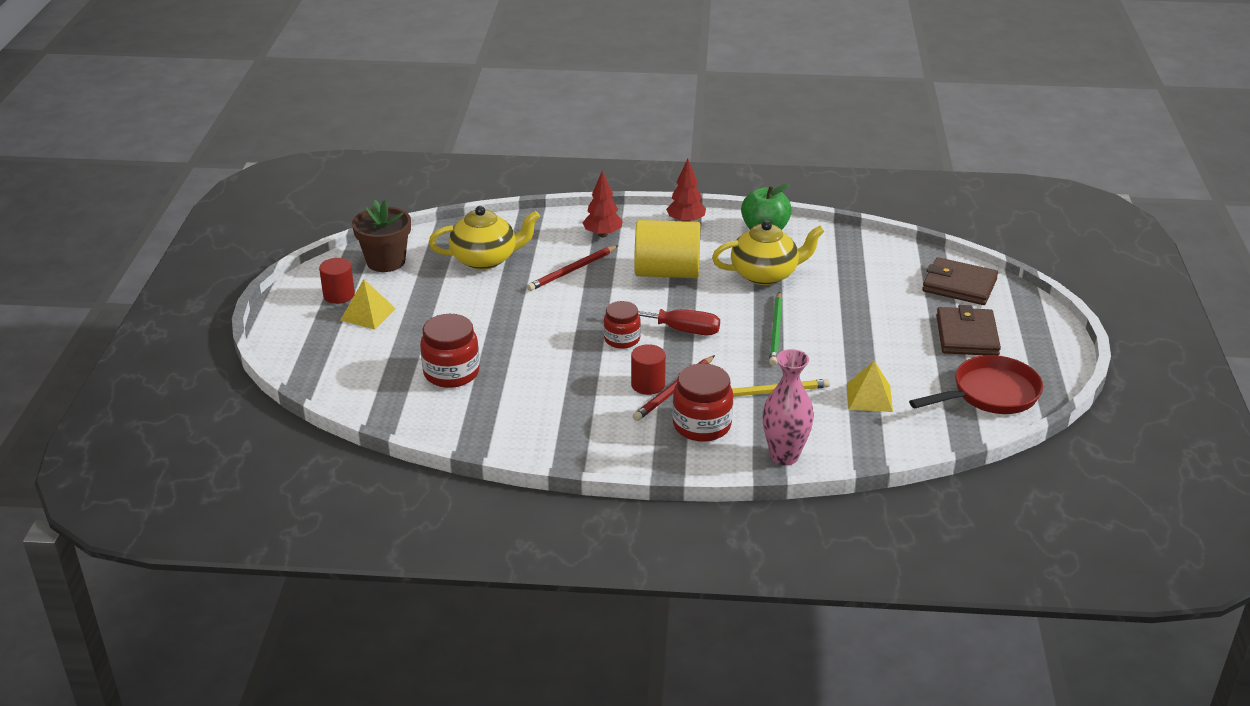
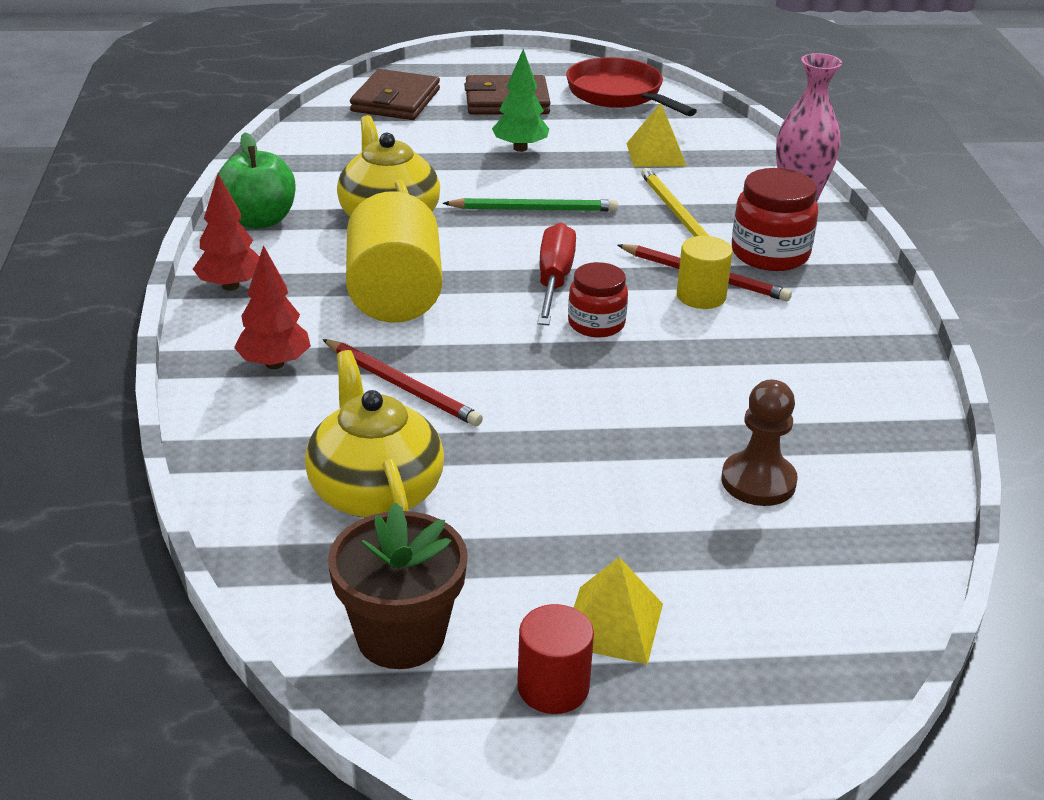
camera: 100 degrees left, 0 degrees up
(451, 373) = (758, 481): red jar -> brown pawn
(648, 385) = (701, 296): red cylinder -> yellow cylinder
(876, 334) = (520, 148): none -> green tree

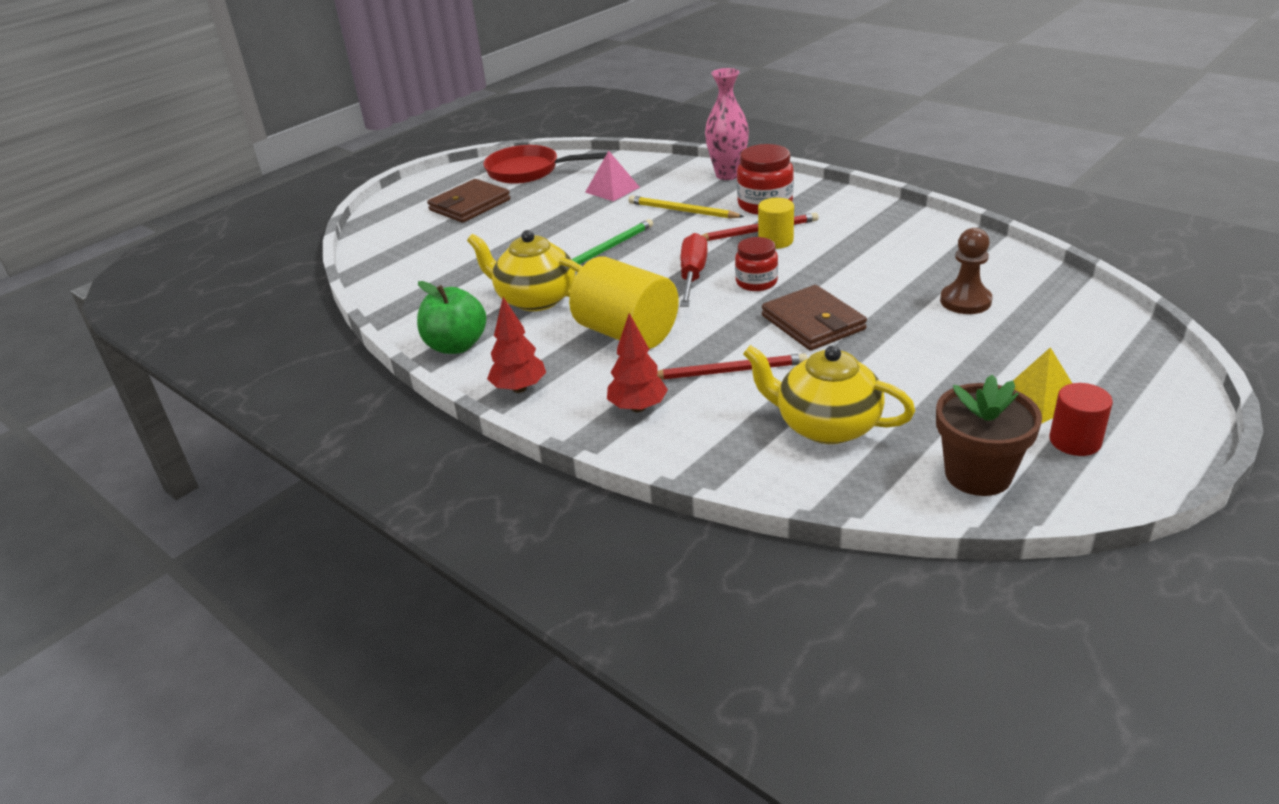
camera: 40 degrees left, 0 degrees up
(395, 100) = (398, 238): brown wallet -> brown wallet (813, 323)
(520, 148) = (532, 224): green tree -> none
(554, 280) = (692, 275): red screwdriver -> red screwdriver turned 45 degrees clockwise
(656, 154) = (612, 189): yellow pyramid -> pink pyramid

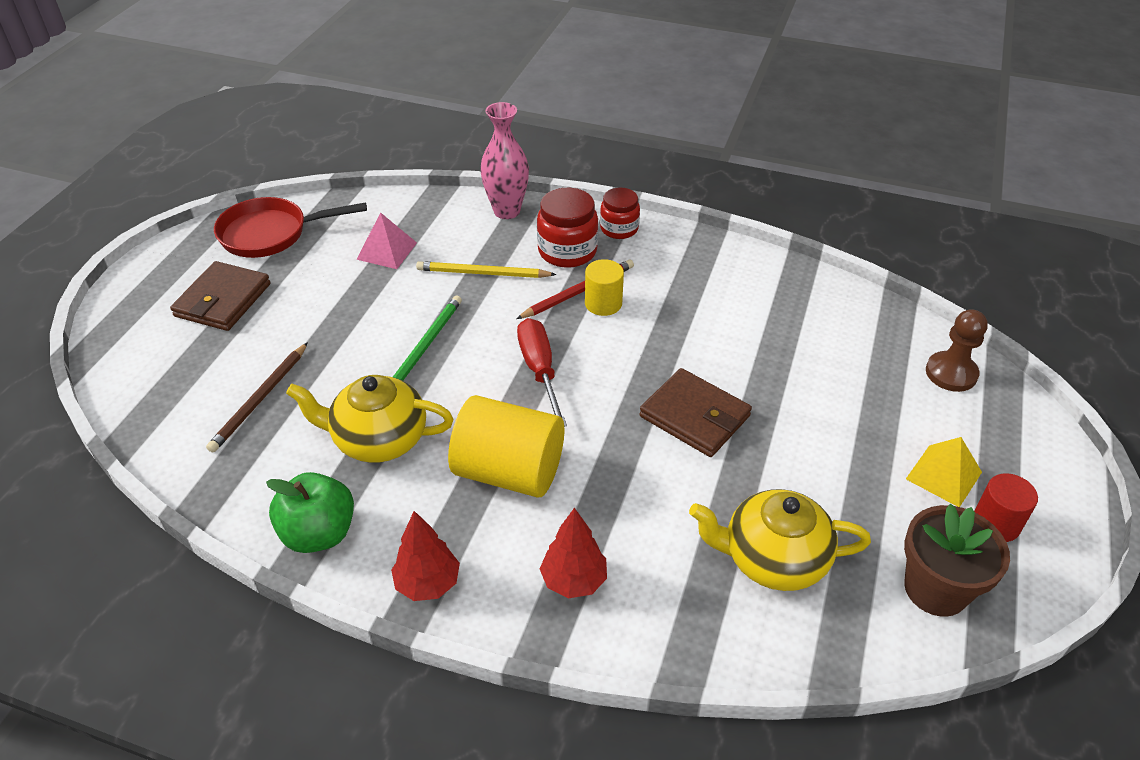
camera: 25 degrees left, 10 degrees up
(461, 264) = (260, 399): none -> brown pencil
(729, 371) = (643, 504): red pencil -> none
(756, 282) = (611, 368): red jar -> red jar (619, 229)
(965, 301) = (823, 358): brown pawn -> brown pawn (951, 373)

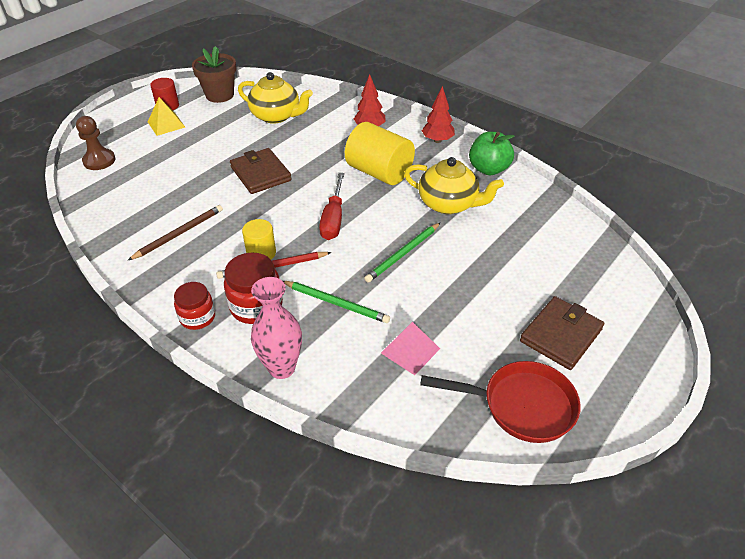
camera: 160 degrees left, 0 degrees up
(260, 399) = (524, 245): brown pencil -> brown pencil (179, 234)
(483, 273) = (336, 303): yellow pencil -> green pencil

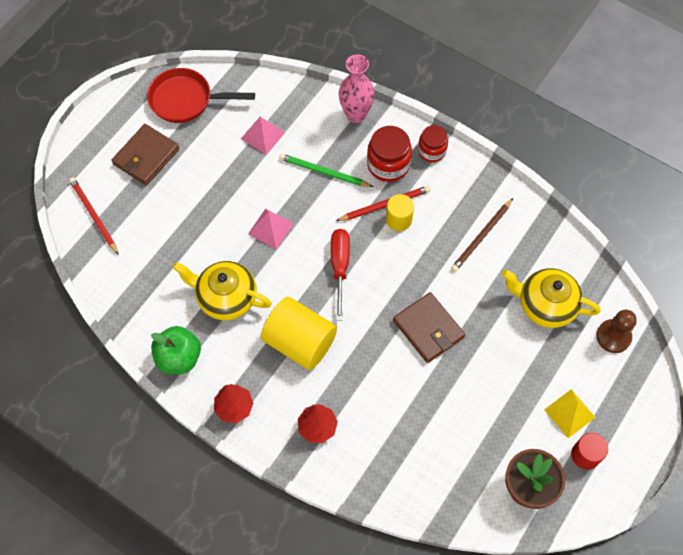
camera: 175 degrees right, 20 degrees up
(276, 116) = (438, 443): yellow teapot -> yellow teapot (545, 305)
(403, 254) = (270, 228): green pencil -> pink pyramid
(606, 277) = (94, 216): none -> red pencil

